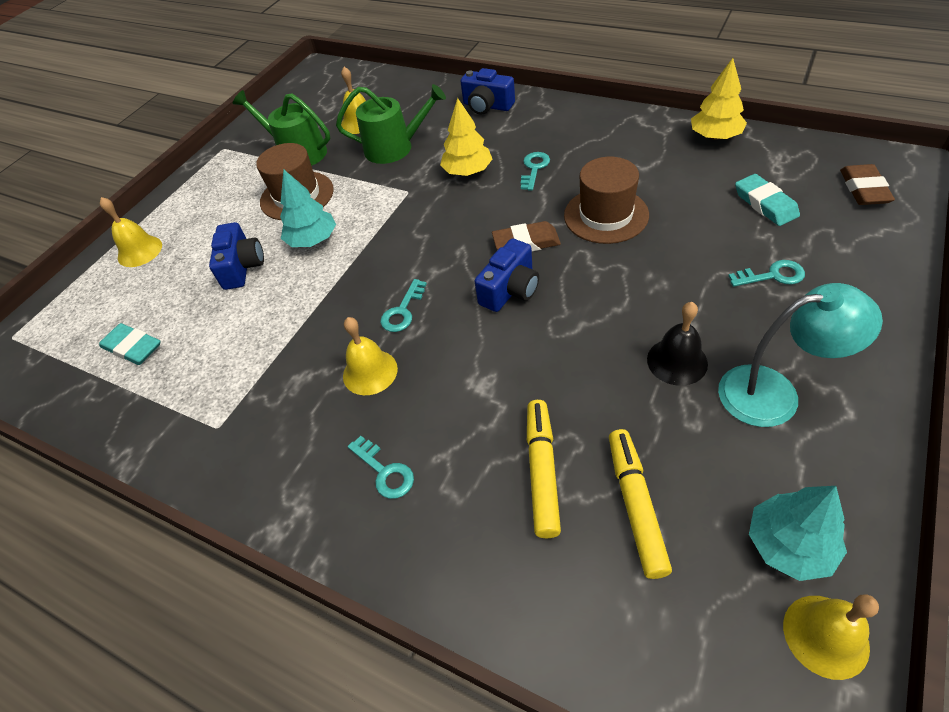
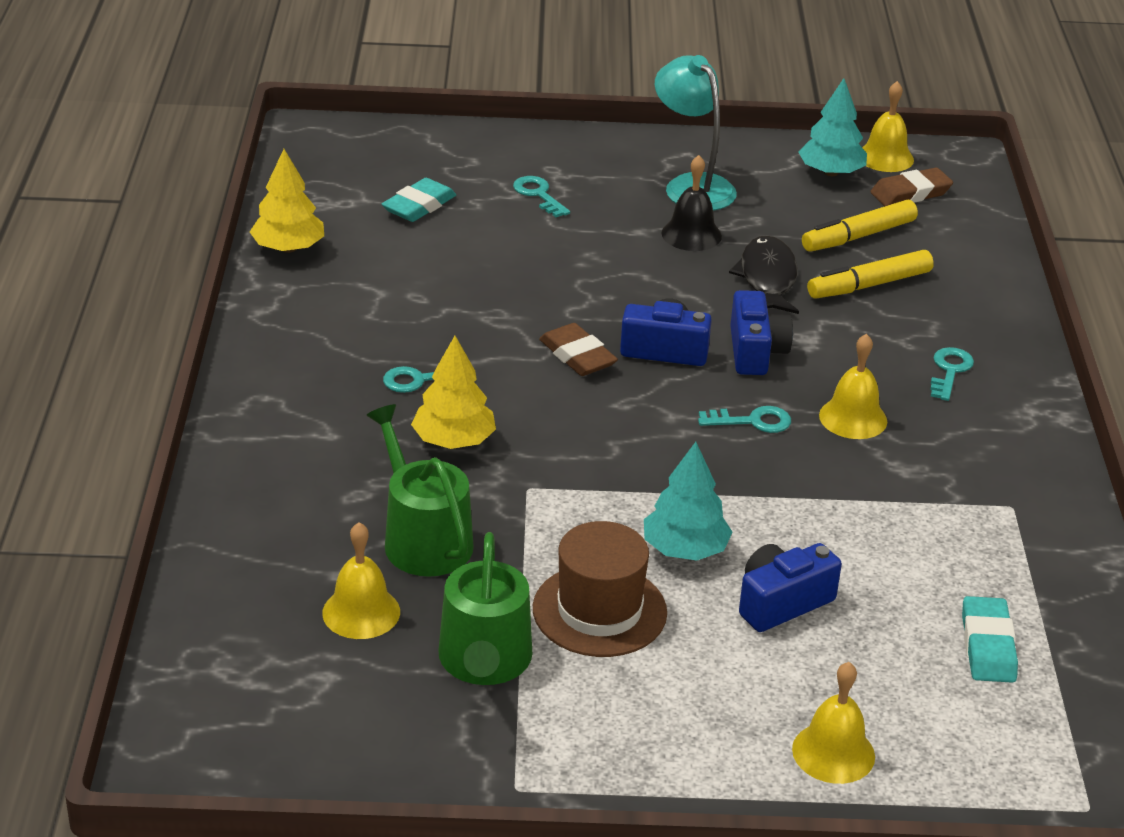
camera: 125 degrees left, 15 degrees down
(487, 106) = (263, 466): blue camera -> blue camera (755, 352)
(583, 392) = (767, 278): none -> black fish
(606, 215) = (494, 306): brown hat -> none
(863, 189) = (365, 152): brown eraser -> brown eraser (910, 193)

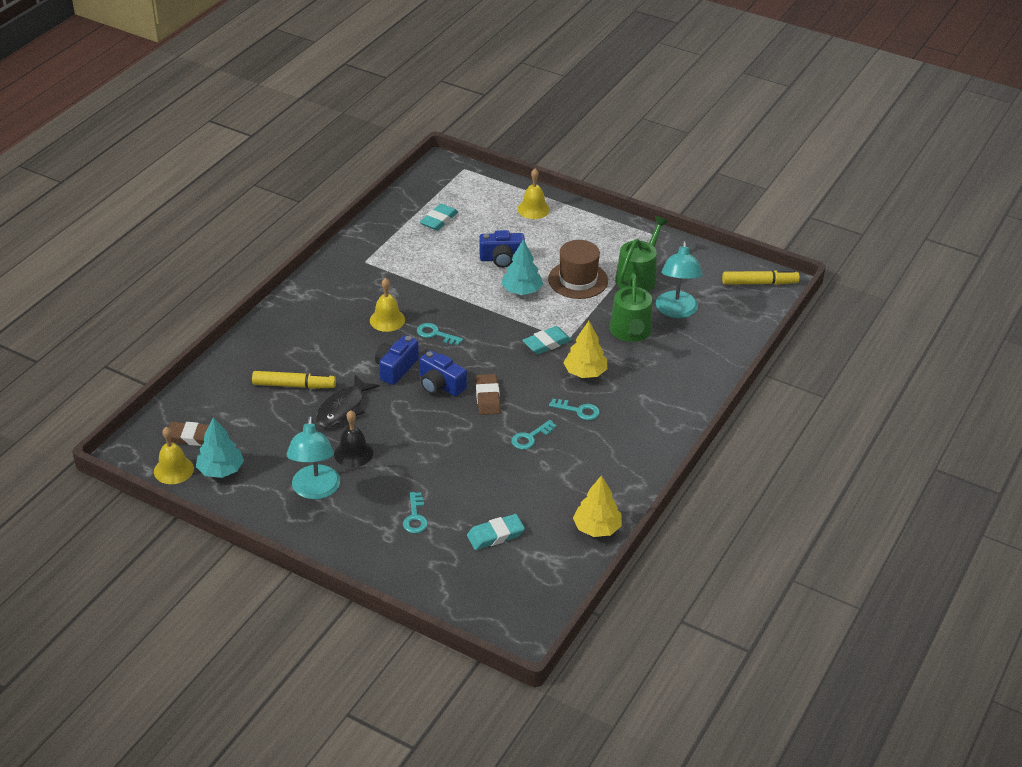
camera: 150 degrees left, 5 degrees up
(361, 612) = (676, 311): yellow bell -> turquoise lamp
(557, 468) = (546, 343): none -> turquoise eraser
(858, 236) = (261, 418): yellow marker -> yellow marker (759, 283)
(949, 371) = (314, 326): turquoise key -> turquoise key (530, 437)

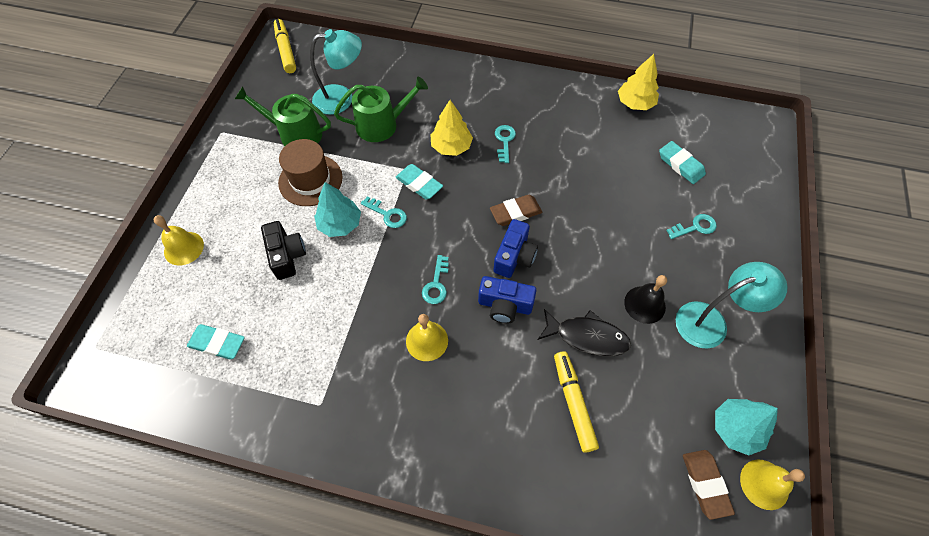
camera: 105 degrees left, 20 degrees up
(502, 259) = (287, 256): blue camera -> black camera
(530, 437) = (554, 167): turquoise key -> turquoise key (387, 214)

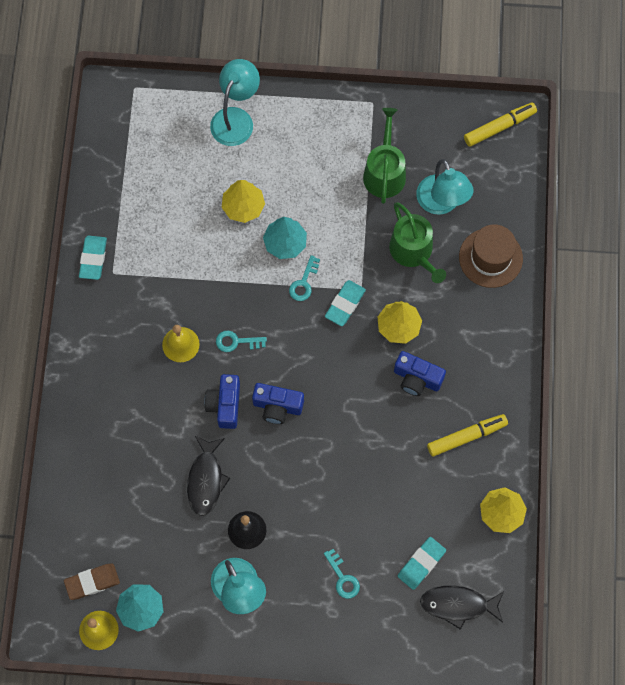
camera: 80 degrees right, 10 degrees up
(183, 248) = (236, 118): yellow bell -> turquoise lamp
(217, 343) = (152, 178): turquoise eraser -> turquoise eraser (93, 259)
(287, 256) = (243, 207): black camera -> yellow tree
(310, 180) = (330, 203): brown hat -> brown hat (490, 258)
(504, 141) = (417, 378): turquoise key -> blue camera
(515, 212) = (328, 401): brown eraser -> none
(573, 402) = (144, 473): yellow marker -> yellow marker (466, 437)
(718, 145) = (458, 605): none -> black fish

